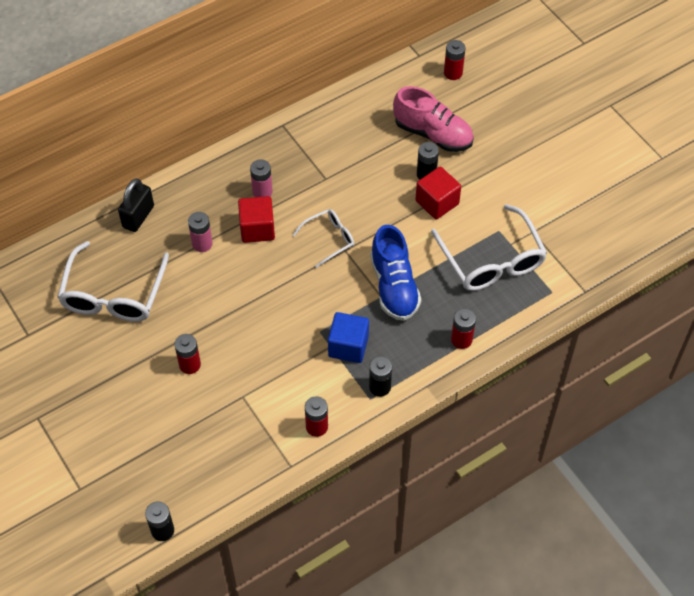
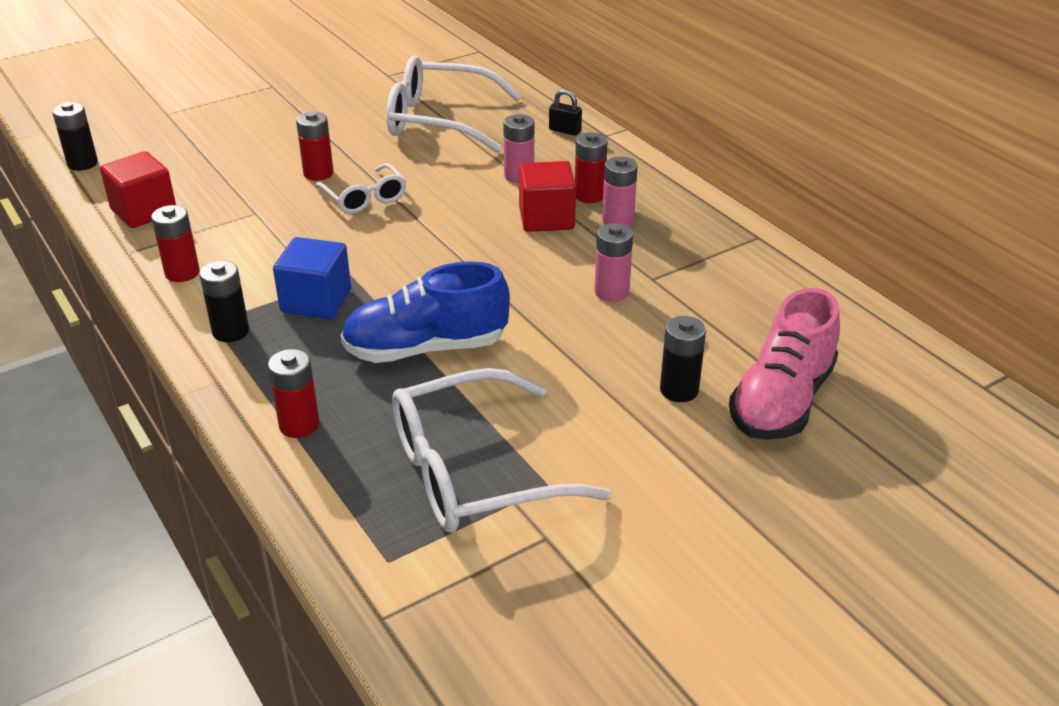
camera: 90 degrees right, 20 degrees down
(138, 216) = (565, 130): black padlock -> black padlock, size x0.58
(329, 239) = (527, 282): white glasses -> white glasses (365, 198)
(339, 198) = (611, 292): none -> pink battery
(437, 202) = (613, 402): red cube -> red cube (144, 211)
(453, 73) = (956, 432): red battery -> red battery (589, 195)

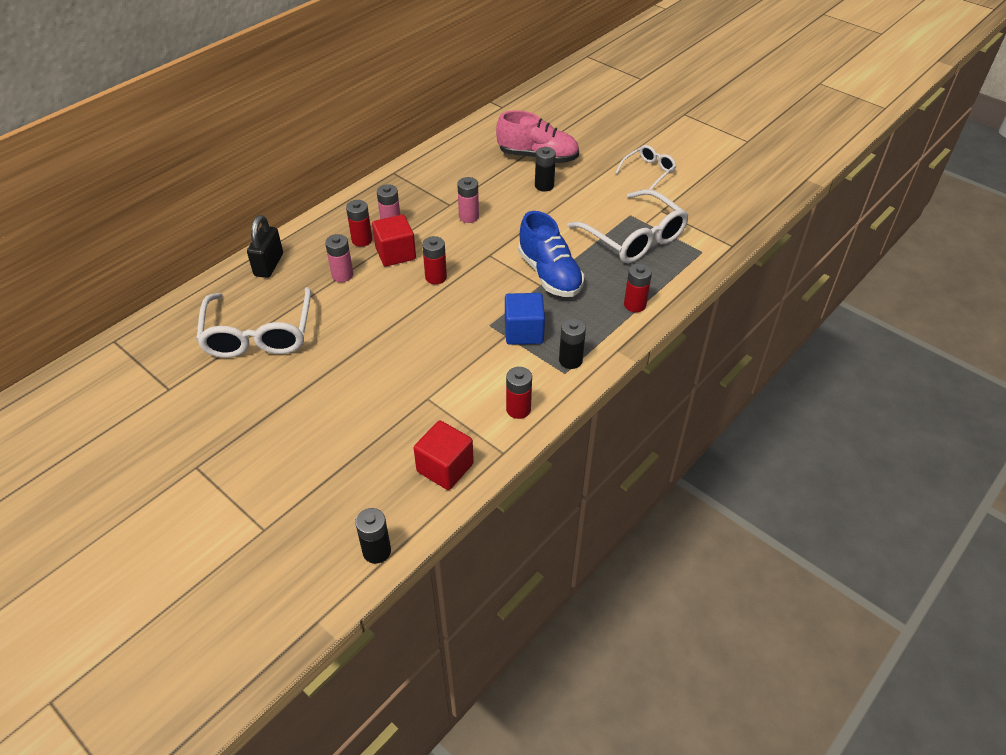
camera: 105 degrees left, 10 degrees up
(318, 173) = (360, 381): red battery -> red battery (436, 277)
(365, 198) = (391, 344): white glasses -> white glasses (648, 171)
(565, 130) = (269, 265): black padlock -> black padlock, size x1.72

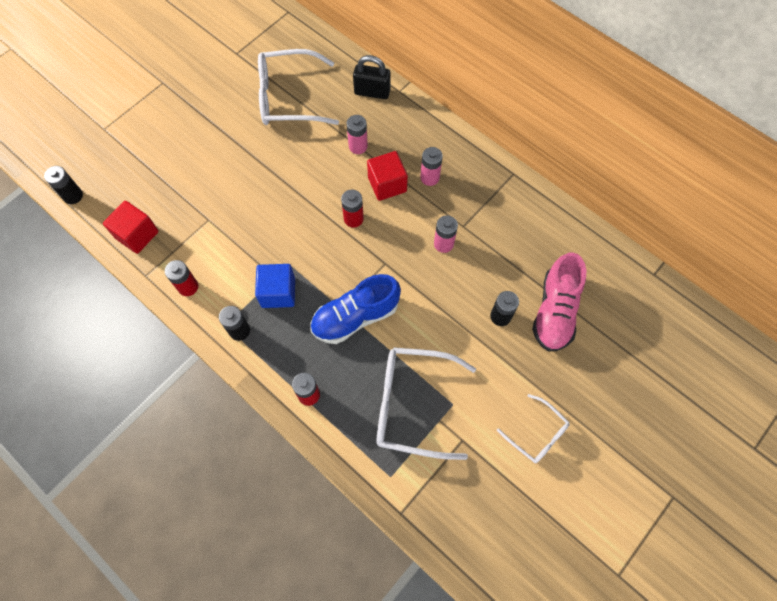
camera: 90 degrees right, 20 degrees up
(362, 240) = (406, 156): red battery -> none
(634, 238) = (413, 405): white glasses -> white glasses turned 45 degrees clockwise

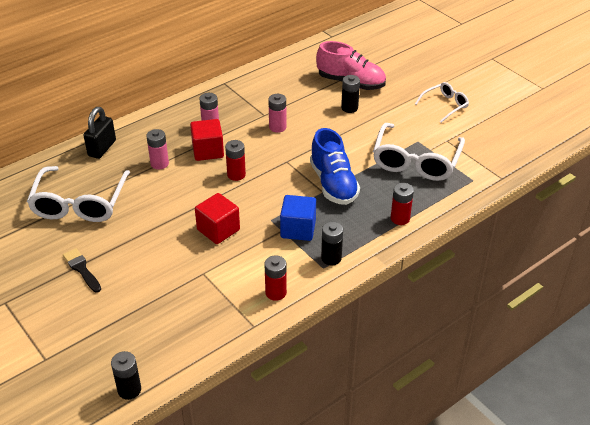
camera: 80 degrees left, 25 degrees down
(137, 235) = (202, 331): red cube -> red cube (218, 230)
(204, 124) = (81, 269): none -> black brush

